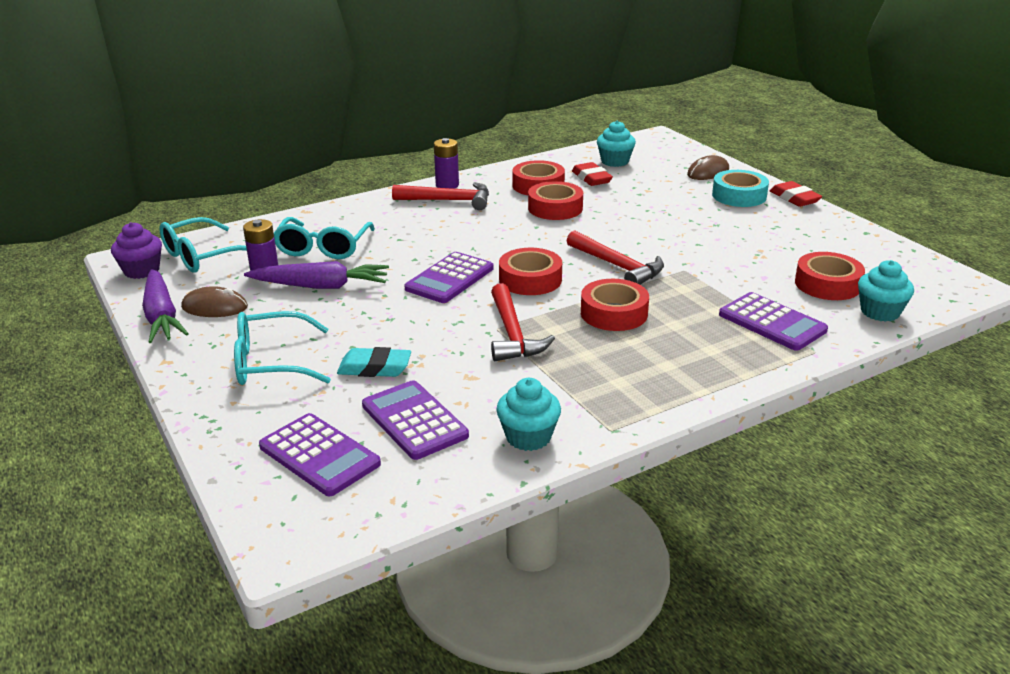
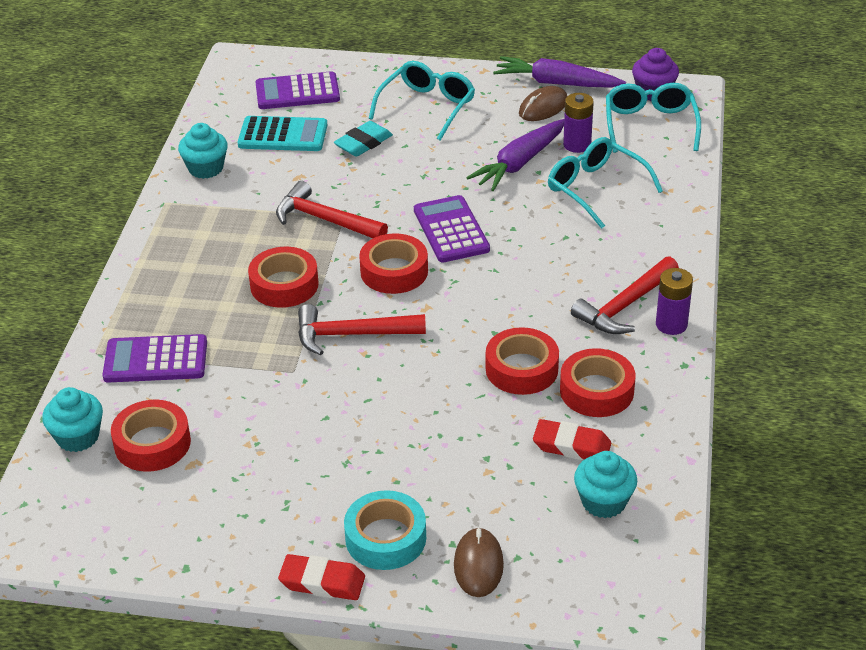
camera: 130 degrees right, 10 degrees up
(414, 420) = (283, 135): purple calculator -> turquoise calculator

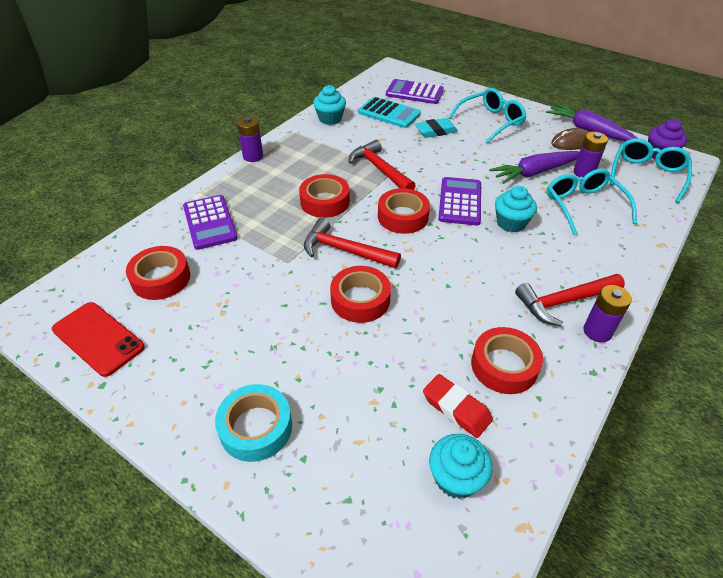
camera: 25 degrees right, 5 degrees up
(78, 437) = (122, 256): turquoise cupcake -> turquoise cupcake (511, 223)
(136, 529) = (98, 338): none -> red phone
(139, 256) = (253, 156): none -> purple battery
(155, 360) = (210, 222): purple calculator -> purple calculator turned 135 degrees counterclockwise
(322, 582) = (181, 446): red eraser -> none
(478, 565) = (311, 491): brown mouse -> none
(521, 369) = (452, 323): red tape -> red tape (360, 300)

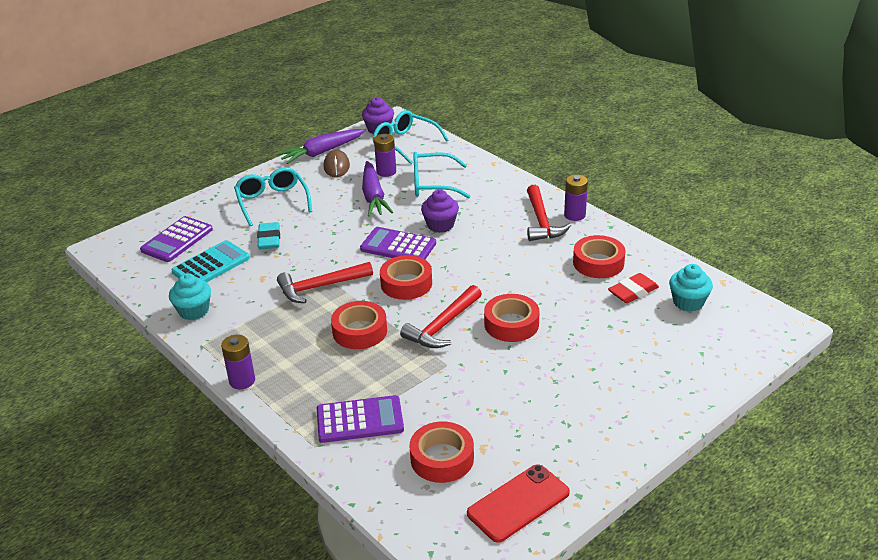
camera: 75 degrees left, 10 degrees down
(256, 427) = (637, 395): turquoise tape -> none
(511, 223) = (440, 225): turquoise cupcake -> purple cupcake

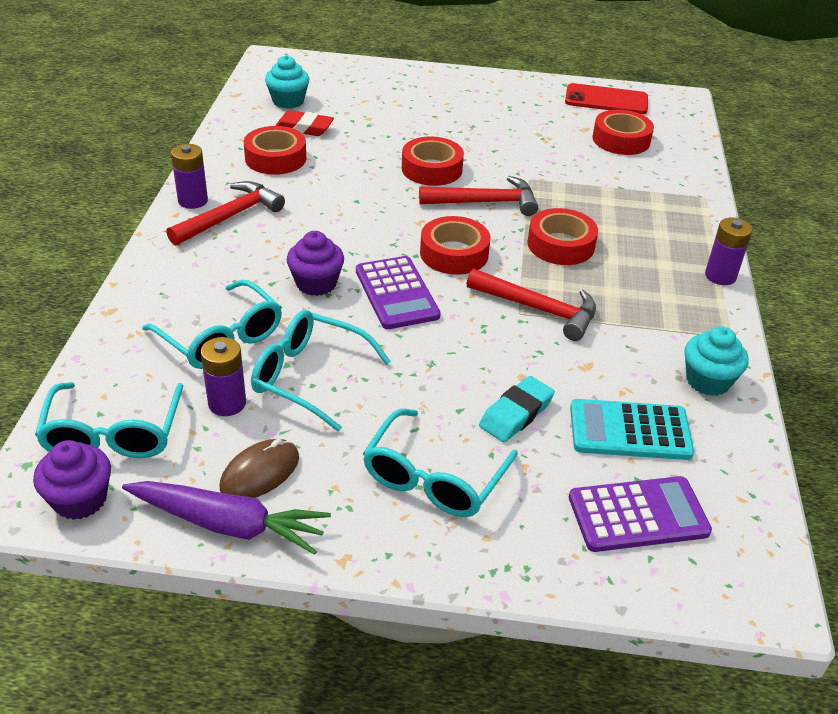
camera: 135 degrees left, 5 degrees up
(360, 420) = (650, 190): purple calculator -> none
(373, 196) = (309, 376): purple carrot -> turquoise glasses

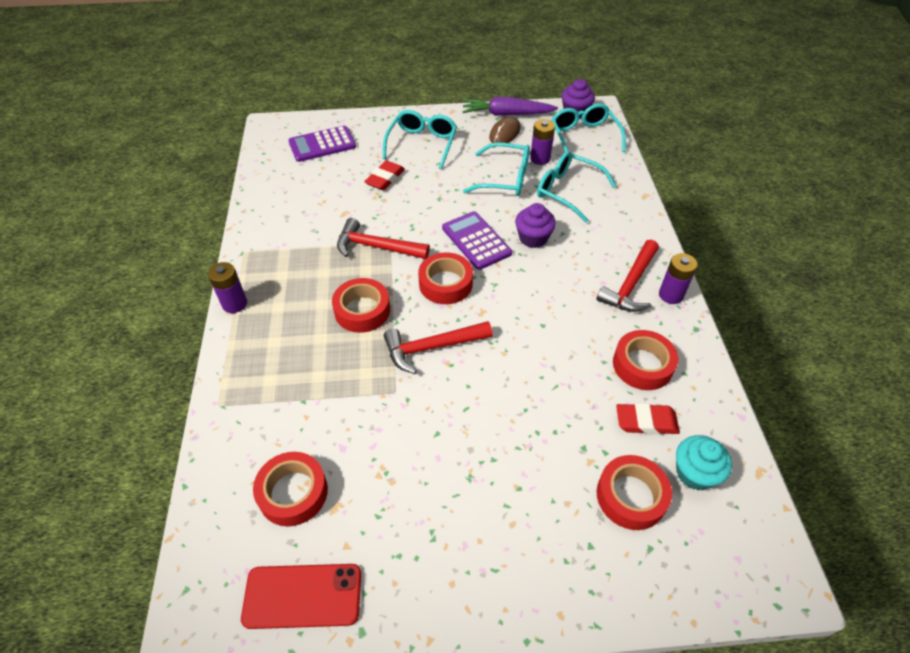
camera: 170 degrees right, 10 degrees up
(432, 169) = (492, 384): red tape -> red tape (631, 496)
(516, 414) = (385, 179): turquoise eraser -> red eraser
(630, 431) = (321, 180): turquoise calculator -> none
(708, 381) = (269, 216): turquoise cupcake -> none

